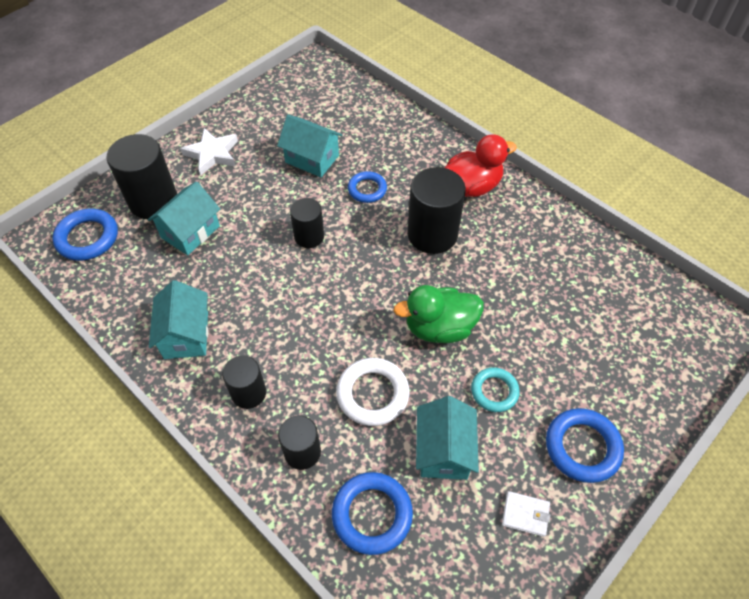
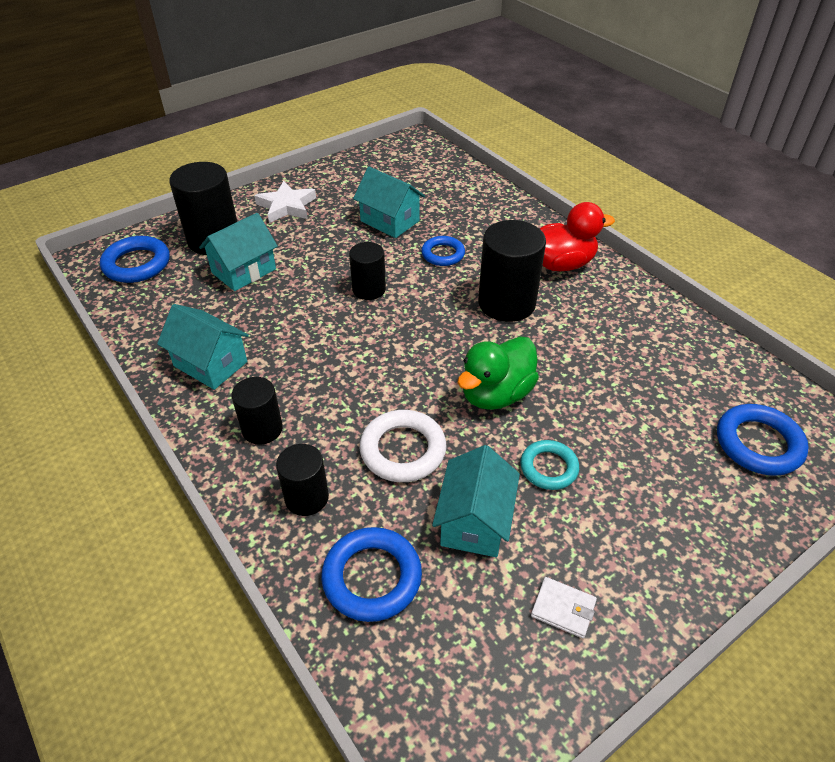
camera: 10 degrees right, 10 degrees down
(186, 335) = (210, 364): turquoise house -> turquoise house turned 60 degrees counterclockwise
(439, 328) = (496, 394): green duck -> green duck turned 45 degrees counterclockwise
(582, 447) = (649, 544): blue ring -> blue ring (758, 444)

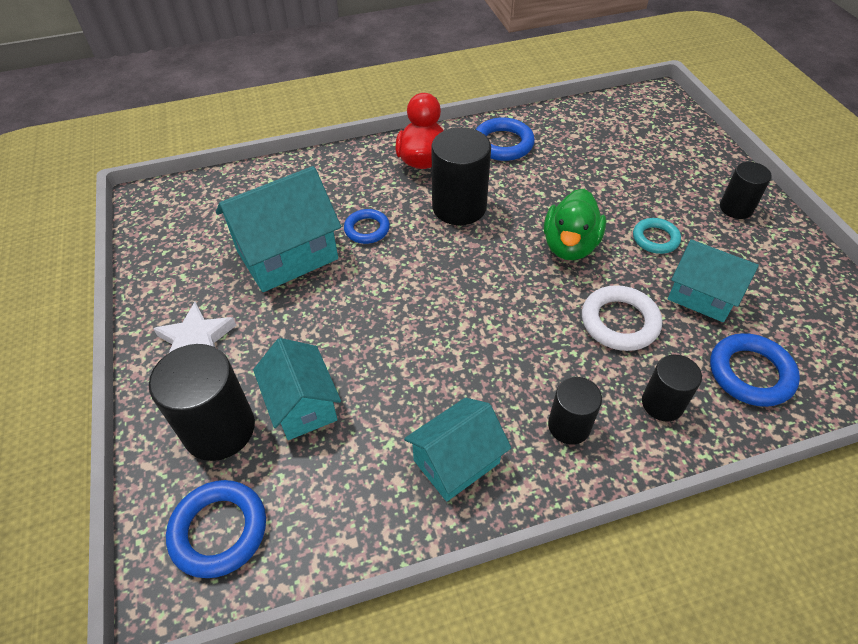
camera: 70 degrees left, 5 degrees up
(369, 289) = (393, 297): black cylinder -> black cylinder (736, 208)
(390, 221) = (287, 255): turquoise house -> turquoise house, size x1.55
(496, 394) = (570, 246): green duck -> green duck turned 45 degrees clockwise
(563, 609) = (781, 270): white wallet -> none
(758, 444) = (652, 132): blue ring -> blue ring (503, 144)

